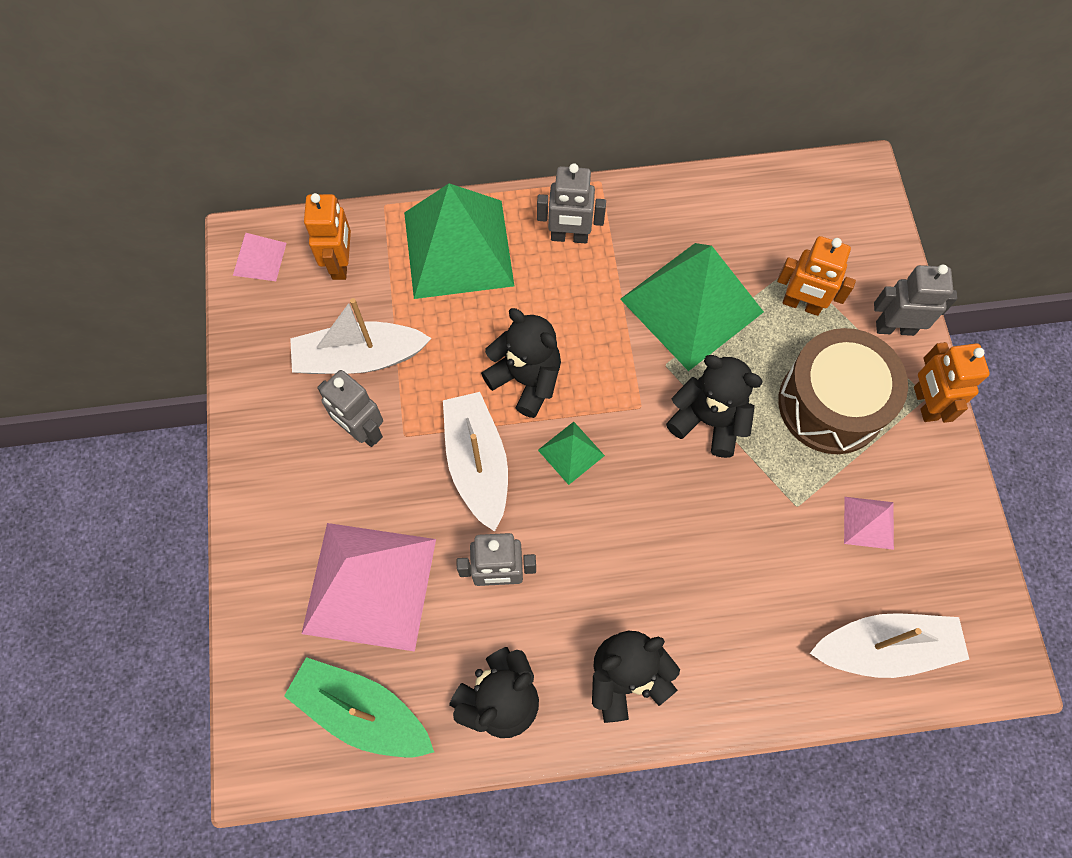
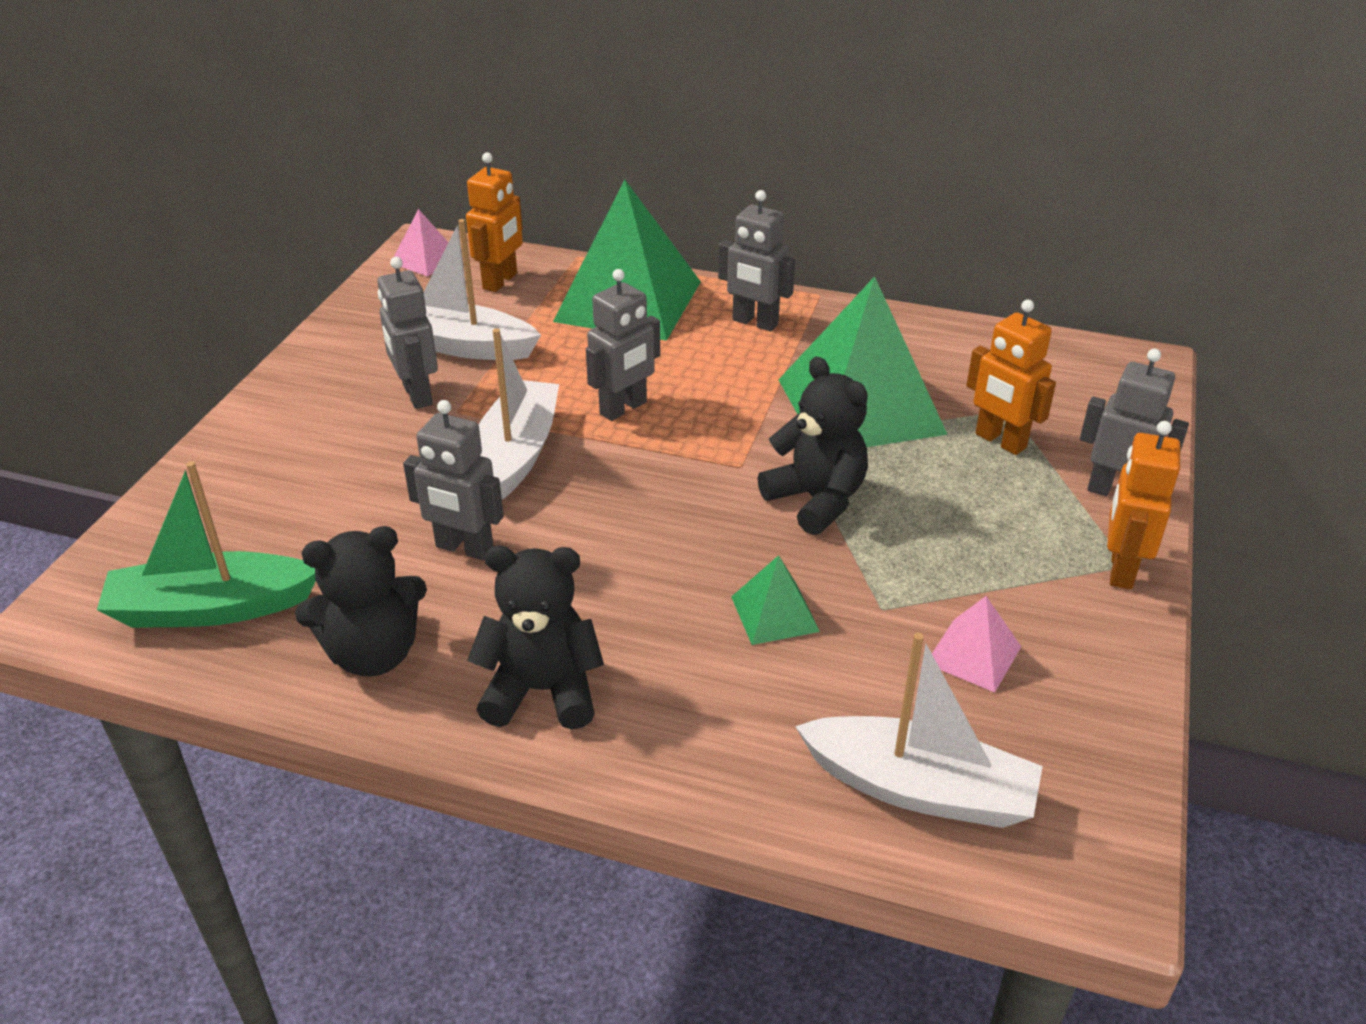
camera: 25 degrees right, 30 degrees down
(362, 712) = (211, 608): green boat -> green boat turned 60 degrees counterclockwise
(369, 586) = (316, 510): pink pyramid -> none
(526, 379) = (624, 408): black teddy bear -> grey robot
(571, 452) = (629, 477): green pyramid -> green pyramid (775, 614)
(831, 404) = (987, 532): brown drum -> none

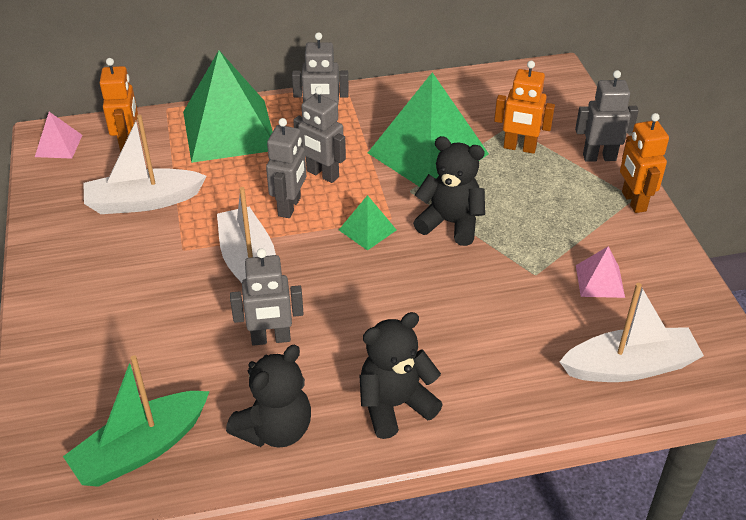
camera: 30 degrees left, 5 degrees up
(416, 395) = (145, 248): grey robot -> grey robot (322, 174)
(775, 614) = (483, 302): green pyramid -> green pyramid (367, 230)

